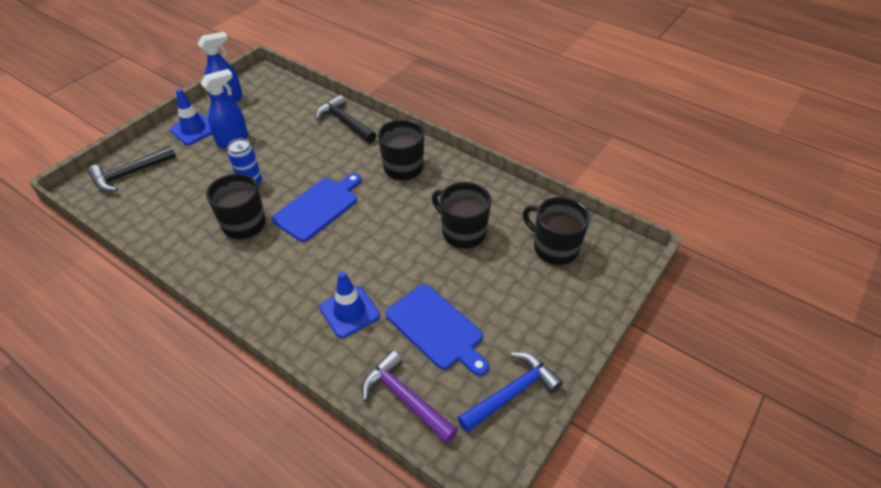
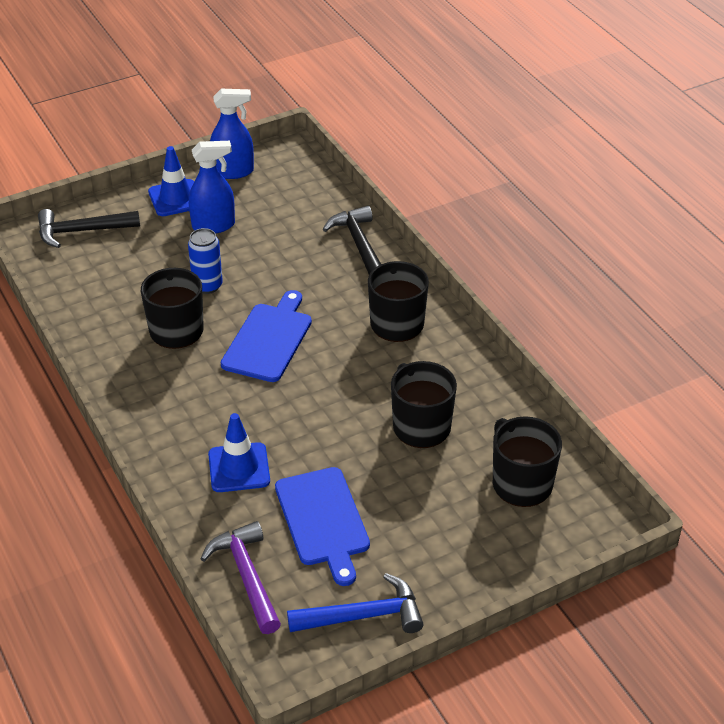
camera: 25 degrees right, 5 degrees down
(318, 207) = (269, 340): blue cutting board -> blue cutting board turned 45 degrees counterclockwise

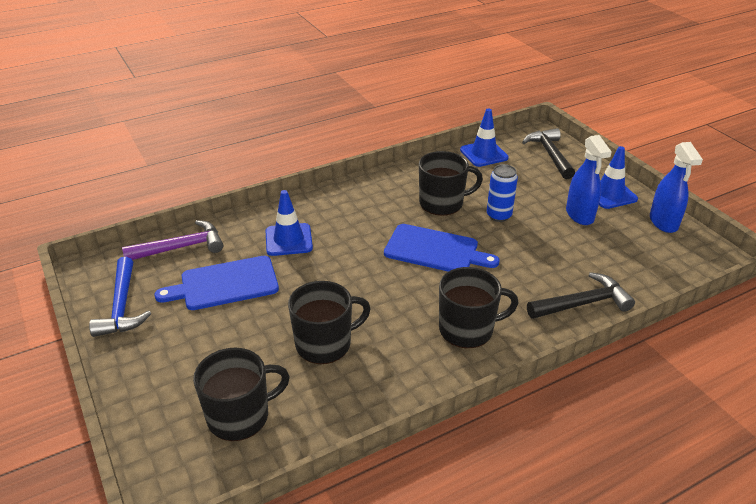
camera: 90 degrees right, 5 degrees down
(68, 287) = (483, 154): none -> blue traffic cone

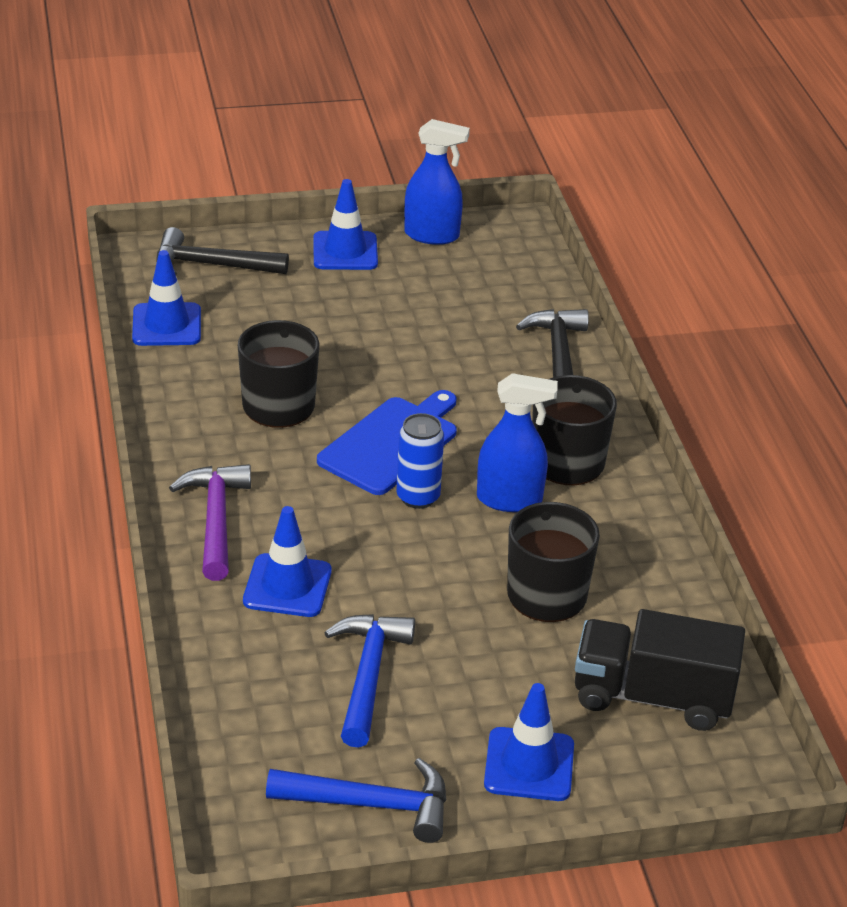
camera: 75 degrees left, 0 degrees up
(163, 365) = (529, 765): none -> blue traffic cone
(181, 247) = (242, 718): purple hammer -> purple hammer (216, 520)
(225, 284) = (368, 676): blue cutting board -> blue hammer
(240, 416) = (652, 696): black mug -> black truck
(499, 215) = (341, 362): blue can -> blue can (418, 497)
(579, 215) = (379, 293): blue spray bottle -> blue spray bottle (510, 499)

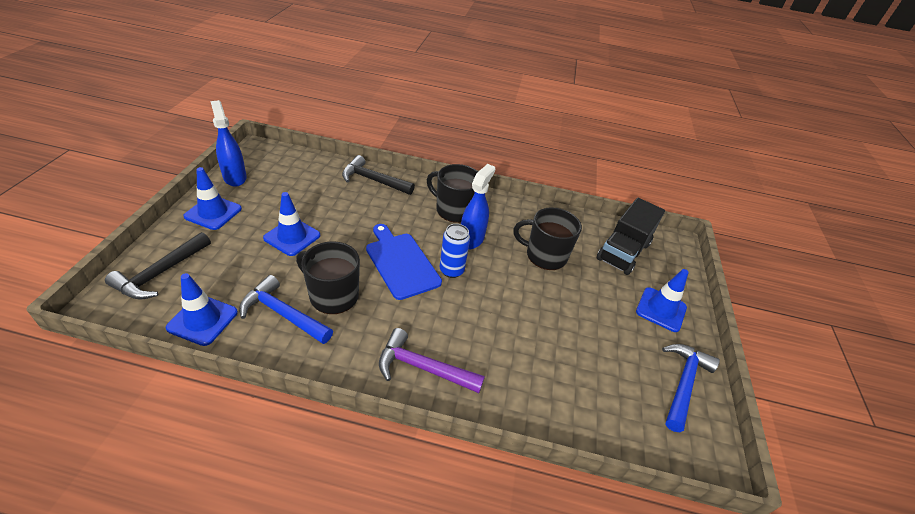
camera: 70 degrees left, 5 degrees up
(287, 586) = (499, 354): blue traffic cone -> blue traffic cone (292, 237)
(368, 676) = (585, 346): blue hammer -> blue hammer (283, 314)
(432, 235) = (235, 177): blue spray bottle -> blue spray bottle turned 60 degrees counterclockwise

